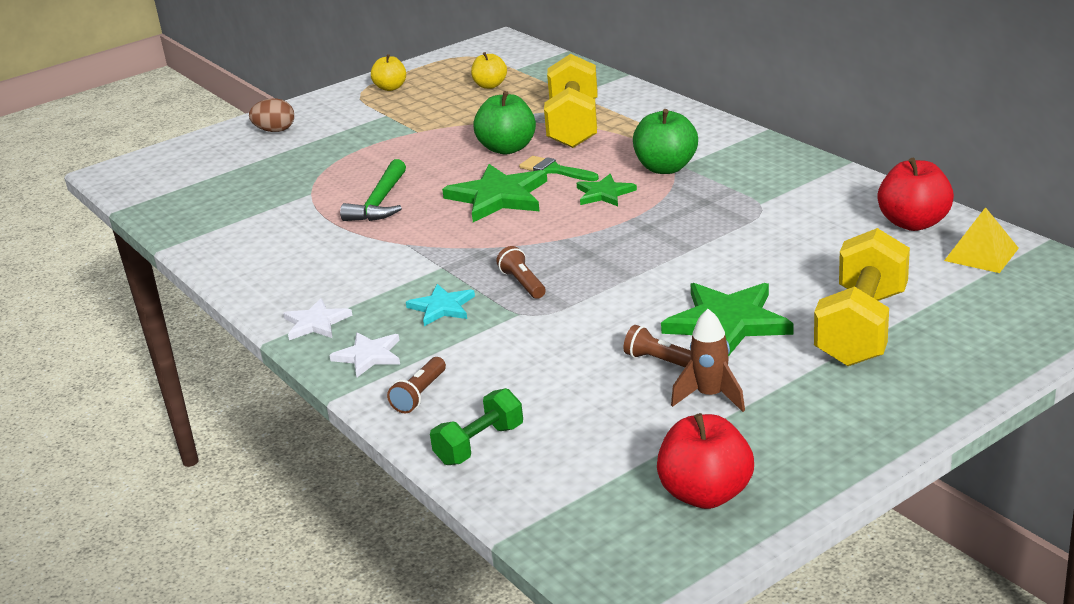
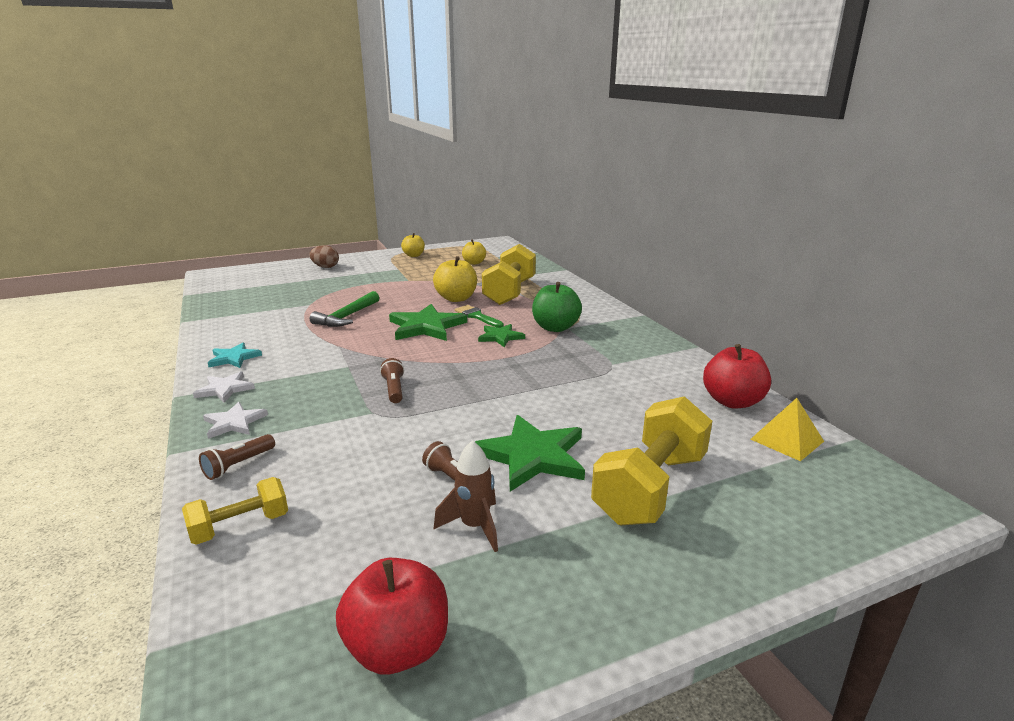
camera: 10 degrees right, 5 degrees down
(442, 307) = (321, 395): turquoise star -> turquoise star (234, 358)
(479, 444) = (240, 526): green dumbbell -> yellow dumbbell
(507, 148) = (456, 298): green apple -> yellow apple

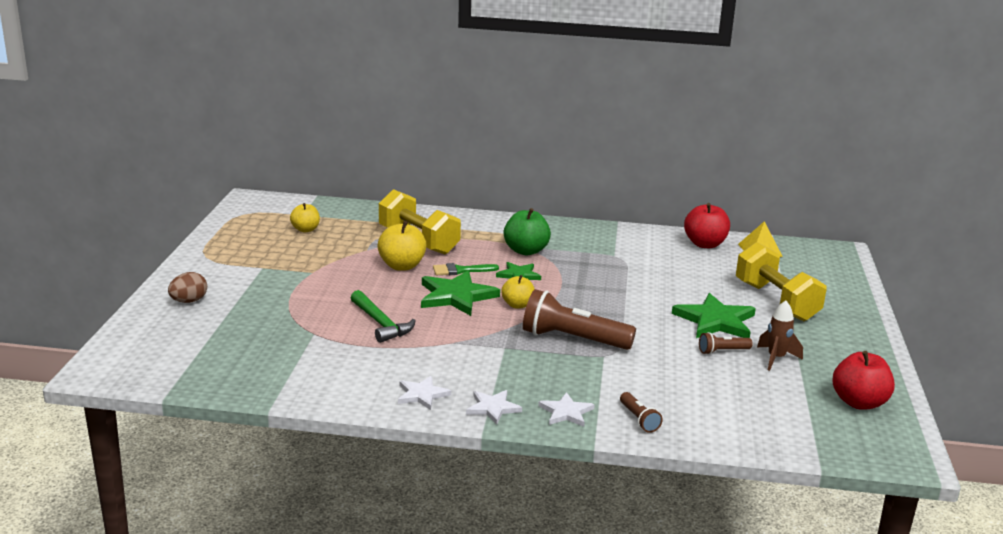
camera: 60 degrees left, 0 degrees up
(234, 358) = (422, 394): turquoise star -> white star
(240, 526) = (720, 429): yellow dumbbell -> none
(394, 389) = (572, 339): brown flashlight -> brown flashlight, size x2.11
(414, 255) = (227, 248): yellow apple -> yellow apple (517, 305)

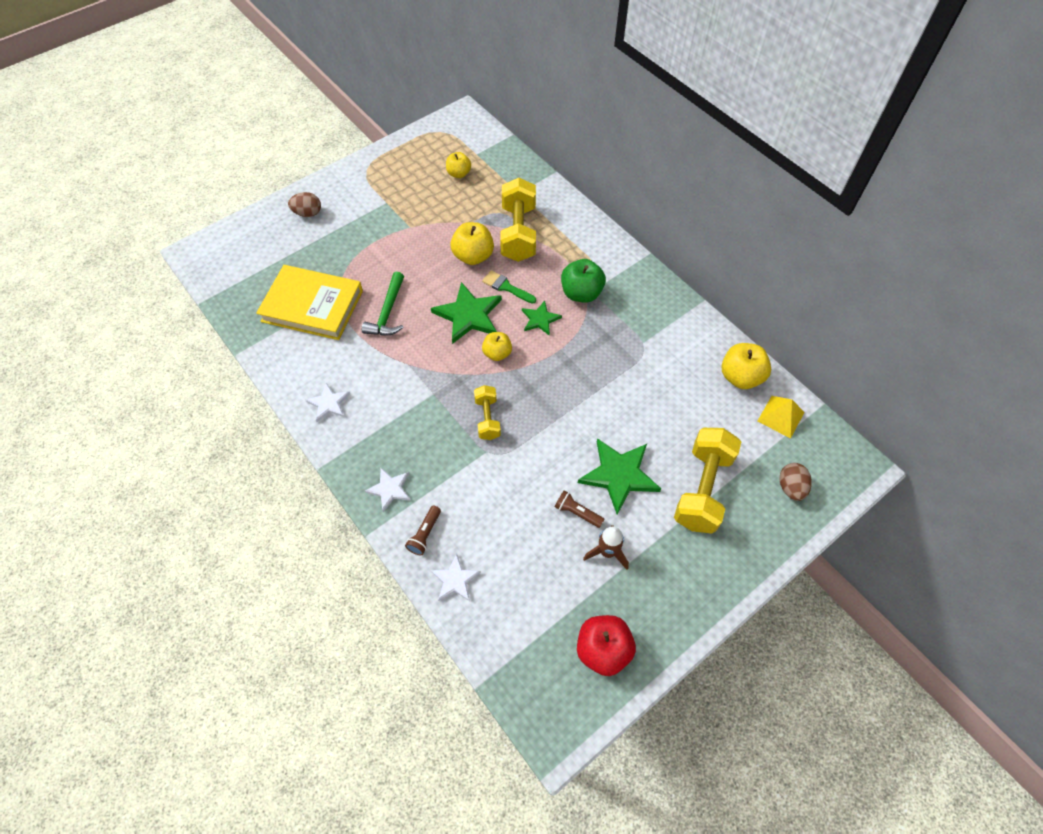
camera: 45 degrees right, 35 degrees up
(298, 349) = (312, 306): none -> yellow book
(493, 408) = (352, 449): white star -> white star (455, 580)
(572, 339) = (487, 418): brown flashlight -> yellow dumbbell
(705, 244) = (740, 377): red apple -> yellow apple
(821, 276) = (790, 487): none -> brown egg

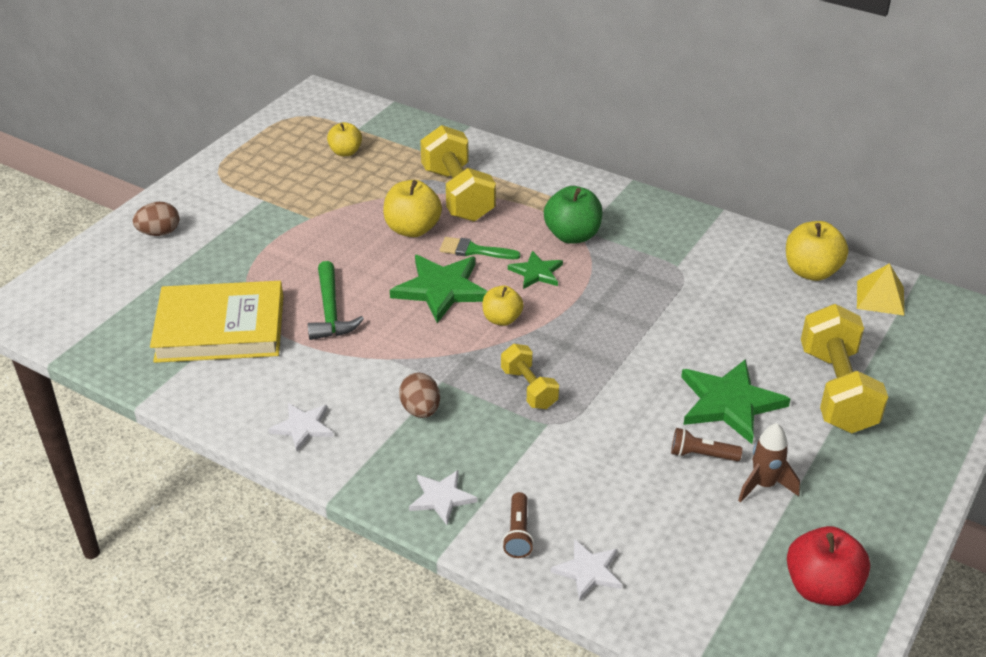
camera: 20 degrees left, 20 degrees down
(790, 487) = (935, 362): brown egg -> brown egg (420, 410)

